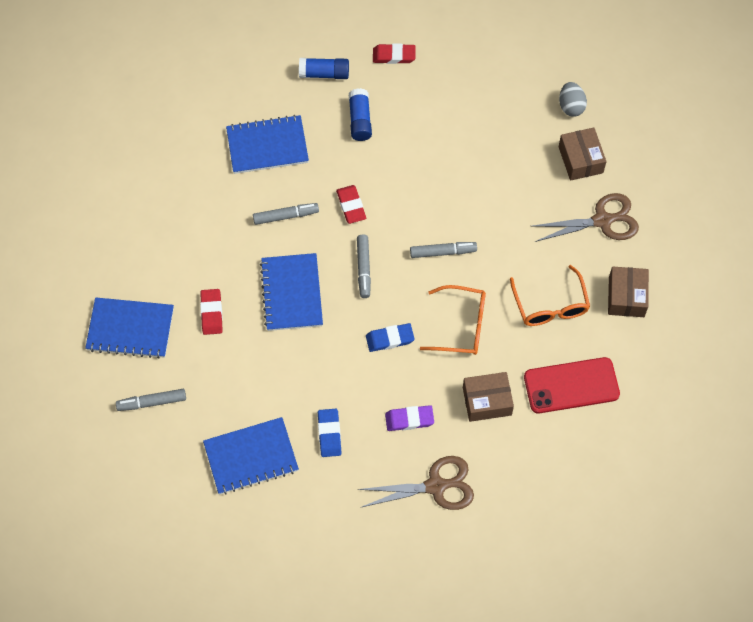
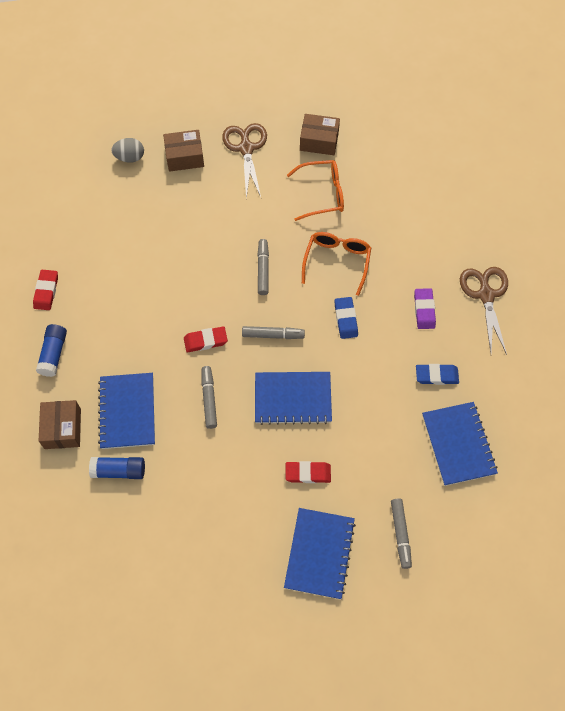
camera: 85 degrees left, 0 degrees up
(360, 120) = (113, 326): blue glue stick -> blue glue stick (119, 471)
(487, 401) = (409, 250): brown box -> brown box (62, 428)
(571, 385) = (397, 188): red phone -> none

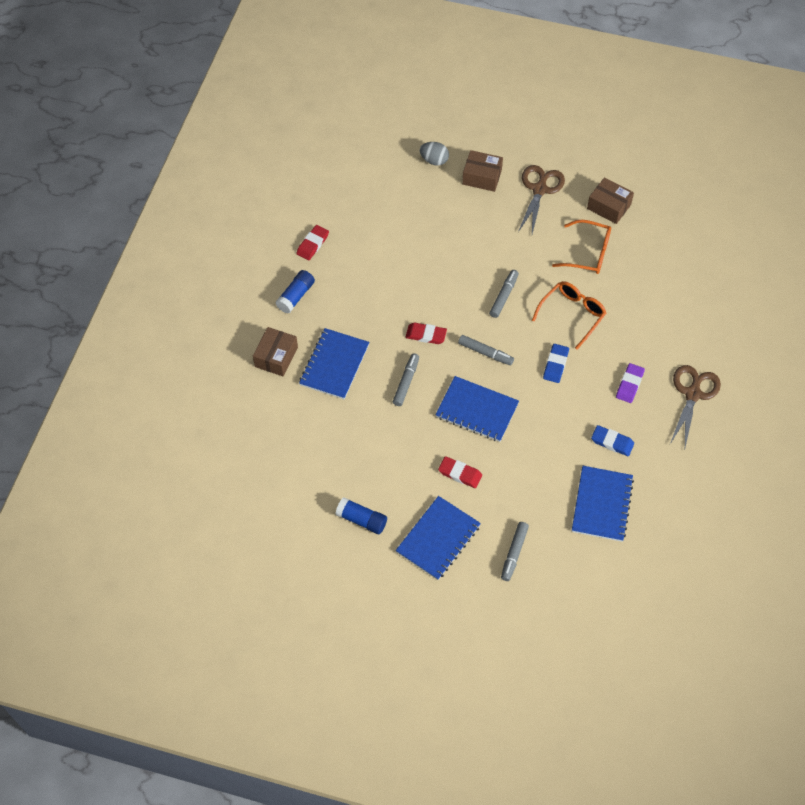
camera: 25 degrees right, 5 degrees down
(119, 471) = (306, 408): blue glue stick -> blue glue stick (362, 520)

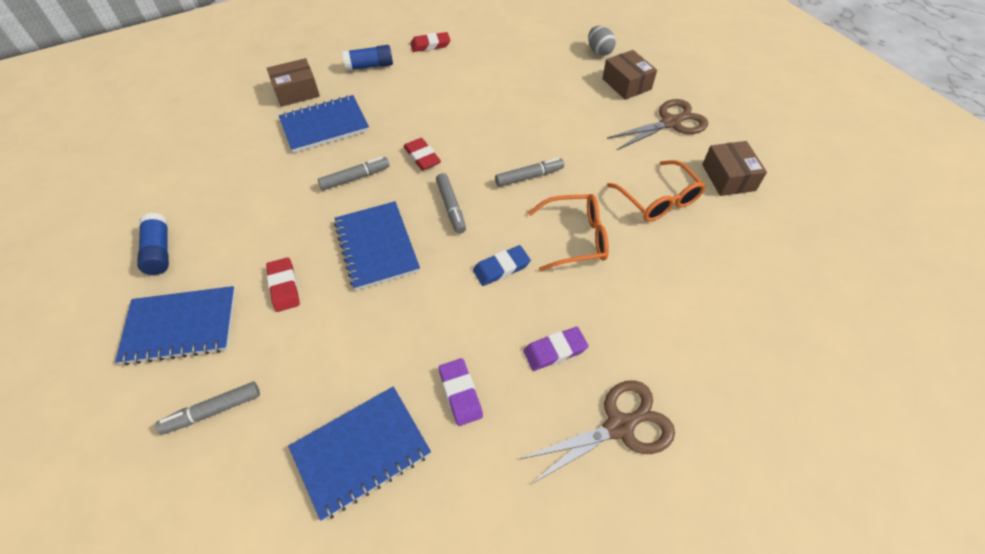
camera: 45 degrees right, 5 degrees down
(612, 442) = (460, 393): blue eraser -> purple eraser

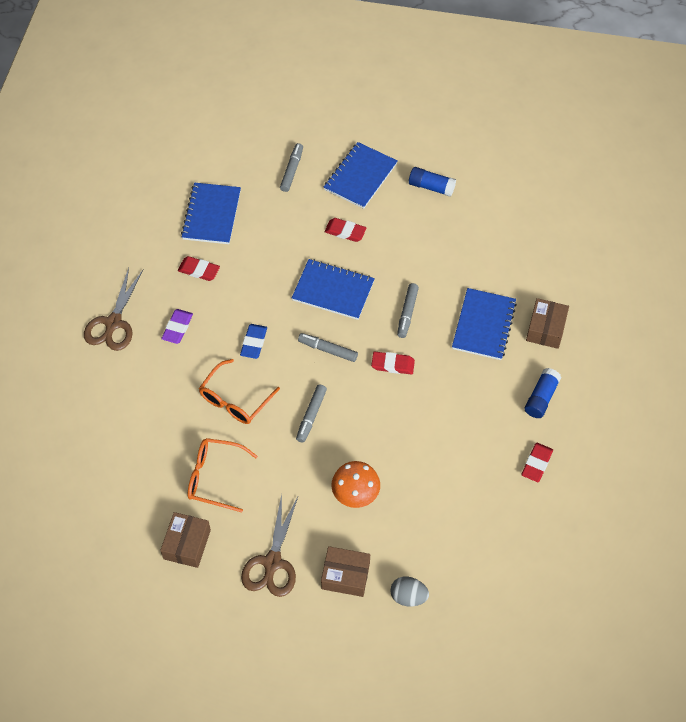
camera: 130 degrees right, 5 degrees up
(460, 393) = (199, 270): purple eraser -> red eraser
(562, 113) = (355, 494): none -> orange mushroom
(728, 177) = (187, 544): brown box -> brown box turned 75 degrees clockwise

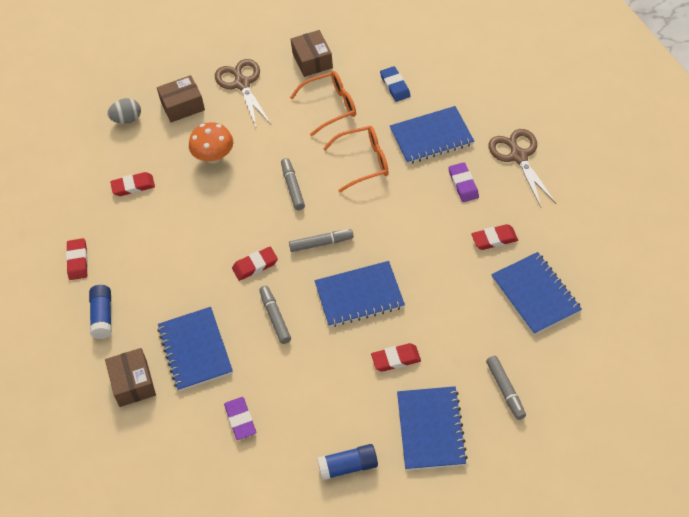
camera: 150 degrees right, 5 degrees down
(160, 386) = (431, 137): none -> blue notebook
(235, 400) = (364, 162): orange glasses -> orange glasses turned 75 degrees clockwise
(254, 343) = (389, 211): blue eraser -> blue eraser (395, 86)
(447, 510) = (133, 186): none -> red eraser
(483, 257) = (240, 420): none -> purple eraser

